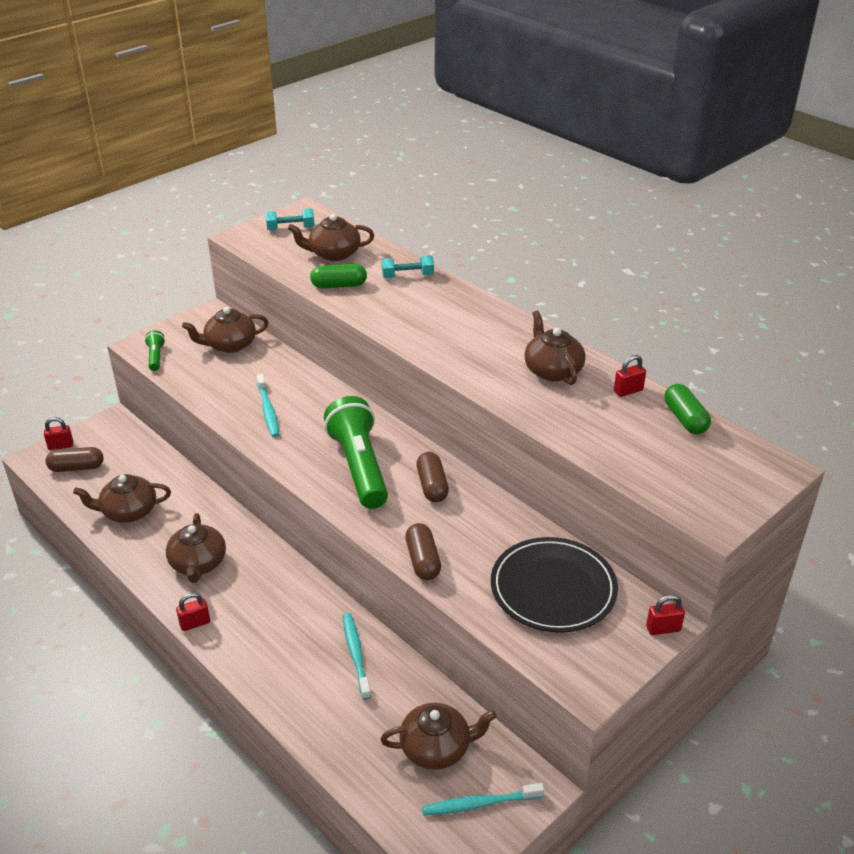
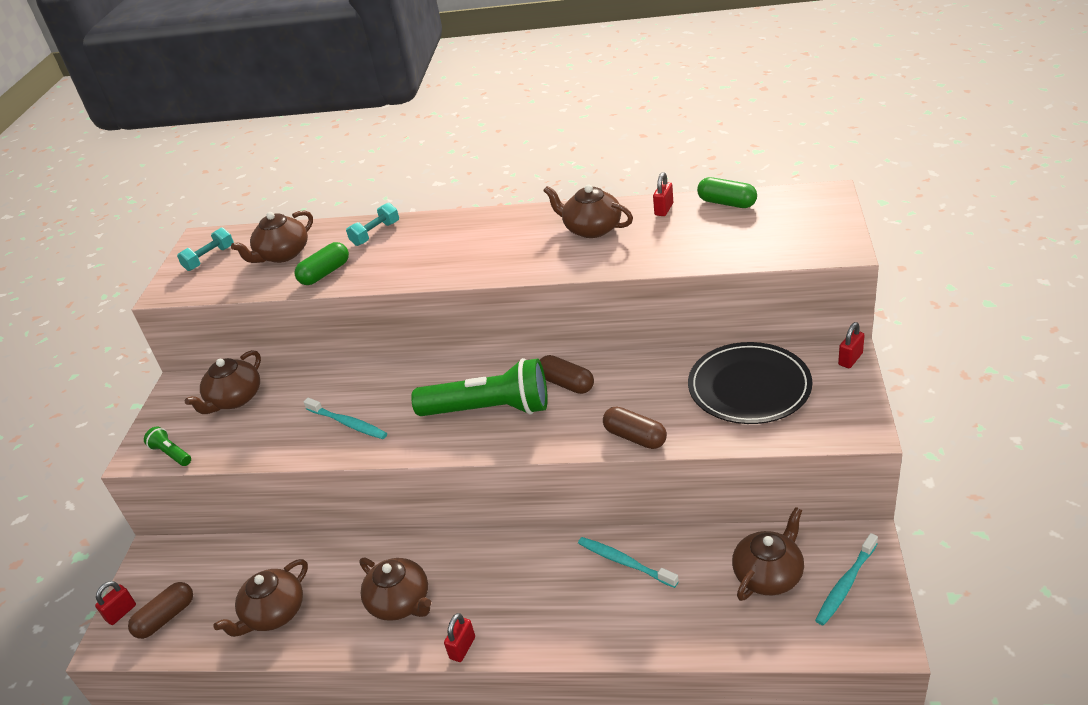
camera: 35 degrees left, 0 degrees up
(359, 466) = (489, 410): green flashlight -> green flashlight turned 150 degrees clockwise

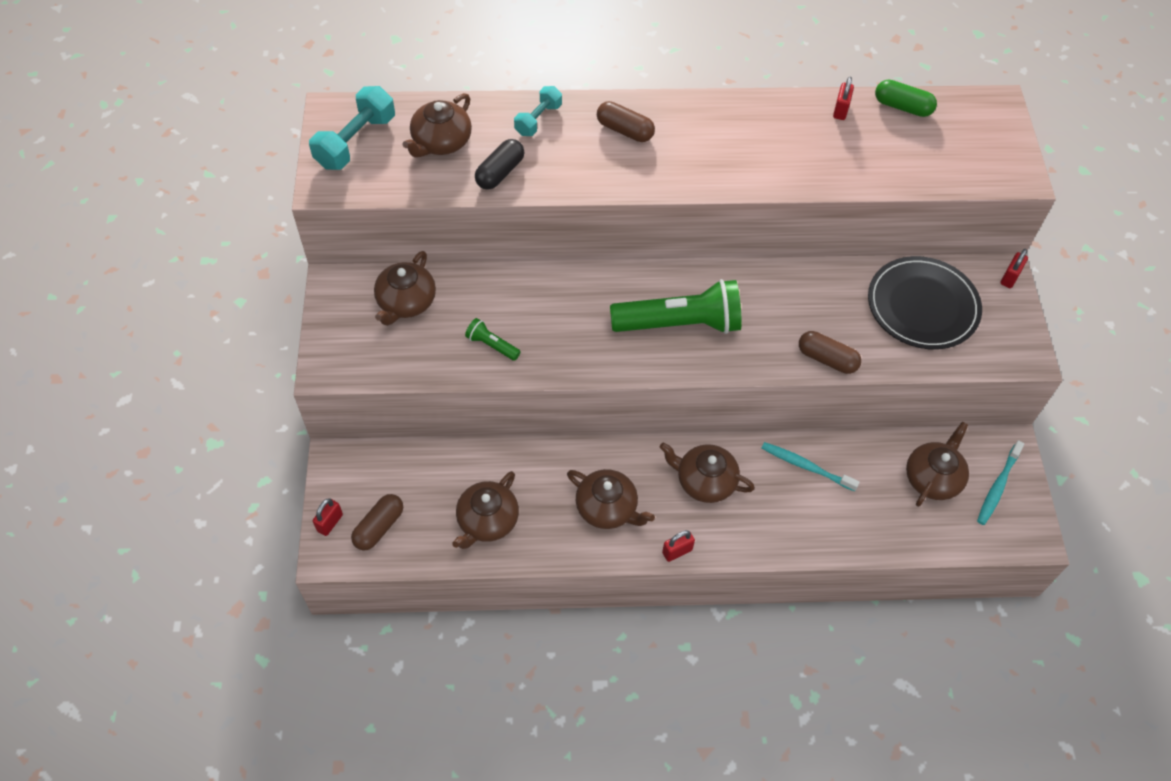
camera: 15 degrees left, 20 degrees up
(171, 454) = (362, 368): green flashlight -> green flashlight (492, 345)
(209, 258) = (356, 142): turquoise dumbbell -> turquoise dumbbell, size x1.61
(325, 273) = (500, 173): green capsule -> black capsule
(348, 423) = (539, 336): turquoise toothbrush -> none
(462, 648) = (677, 551): red padlock -> red padlock turned 45 degrees clockwise
(566, 384) = (749, 296): brown capsule -> brown capsule (624, 130)
(591, 228) = (772, 131): brown teapot -> brown teapot (705, 481)

